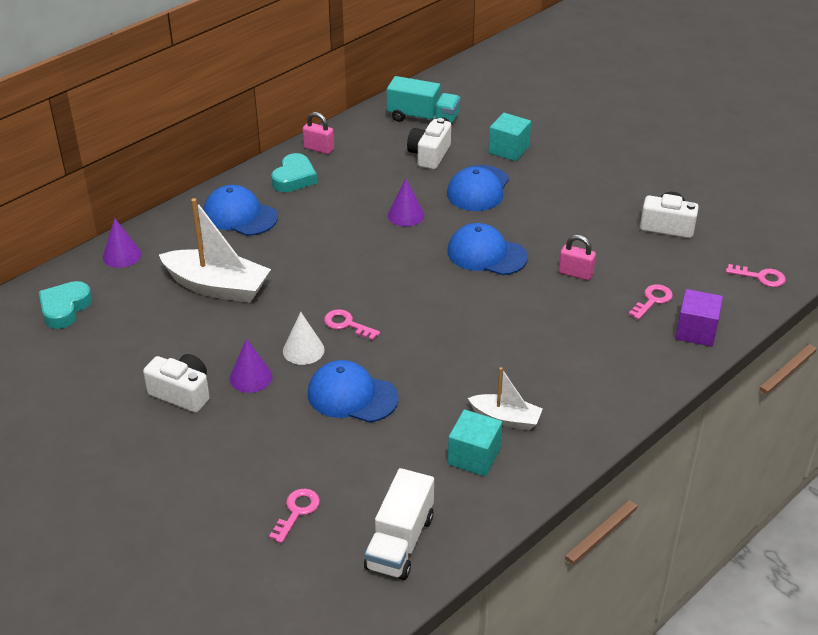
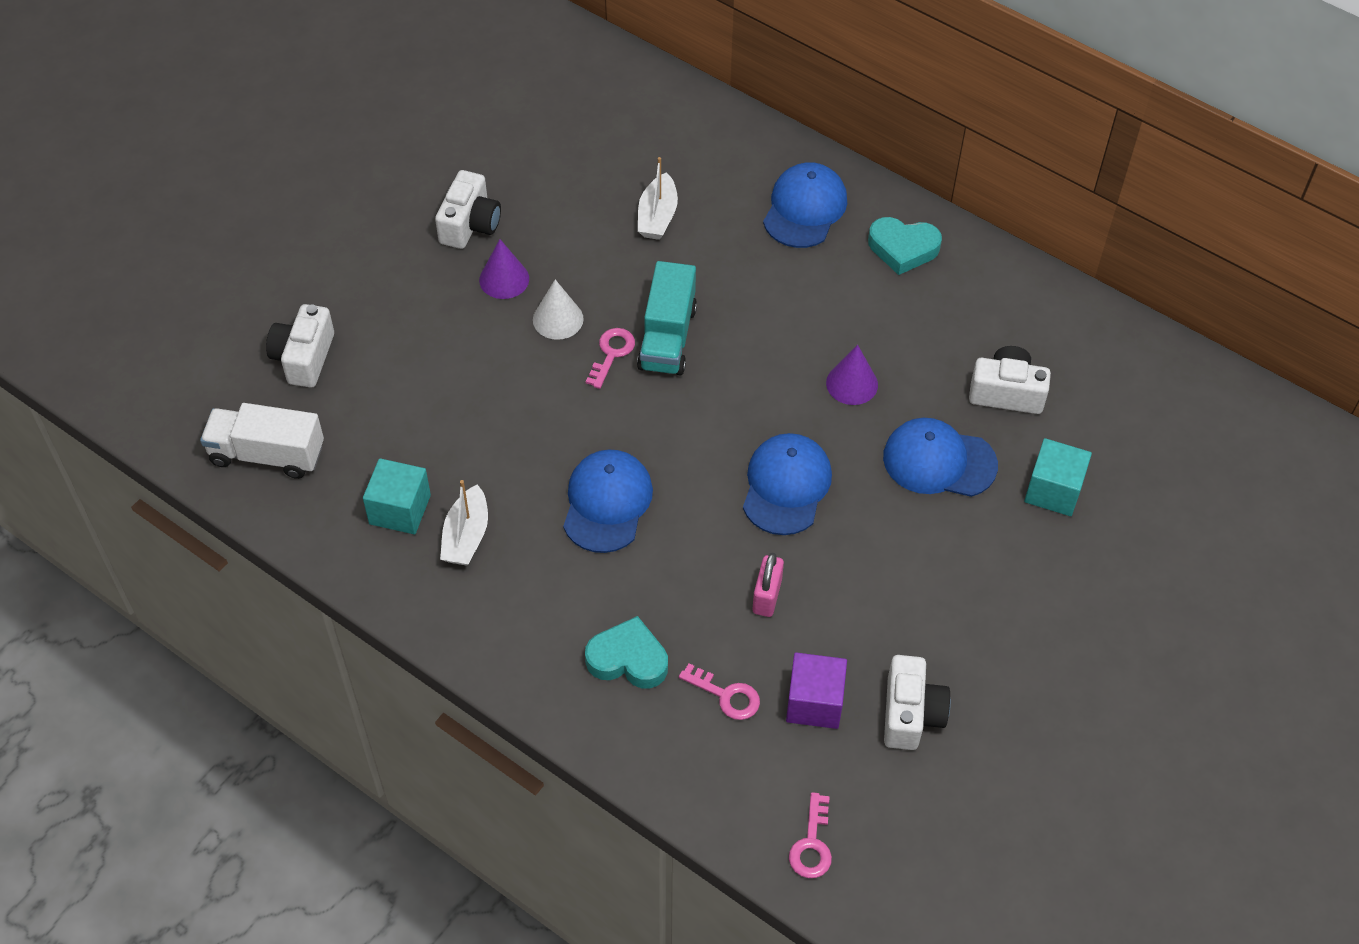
camera: 80 degrees right, 15 degrees up
(64, 308) = (592, 92): turquoise heart -> turquoise heart (628, 659)
(122, 255) = (697, 116): purple cone -> none
(217, 287) = (657, 216): white boat -> white boat, size x0.58
(297, 512) = (304, 358): pink key -> white camera
(319, 149) = (981, 263): pink padlock -> none
(352, 396) = (486, 378): blue cap -> blue cap (607, 503)
(423, 118) = (1103, 373): turquoise truck -> turquoise truck (667, 337)
(696, 331) = (668, 752): purple cube -> purple cube (814, 702)

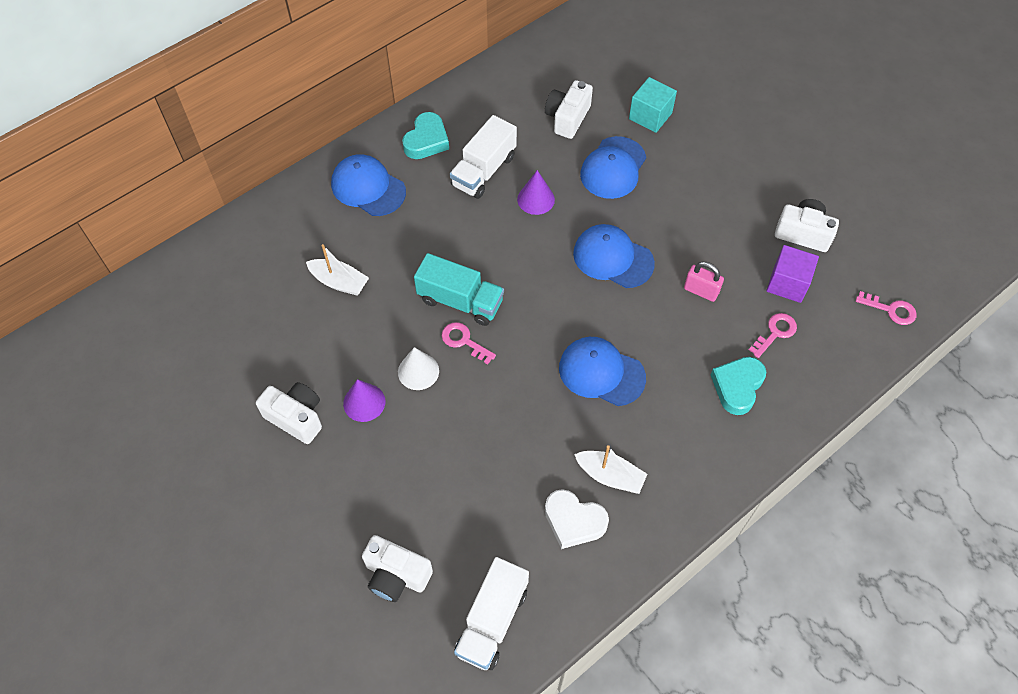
camera: 75 degrees left, 5 degrees up
(400, 509) = (574, 521): turquoise cube -> white heart
(877, 319) = (484, 171): none -> white truck

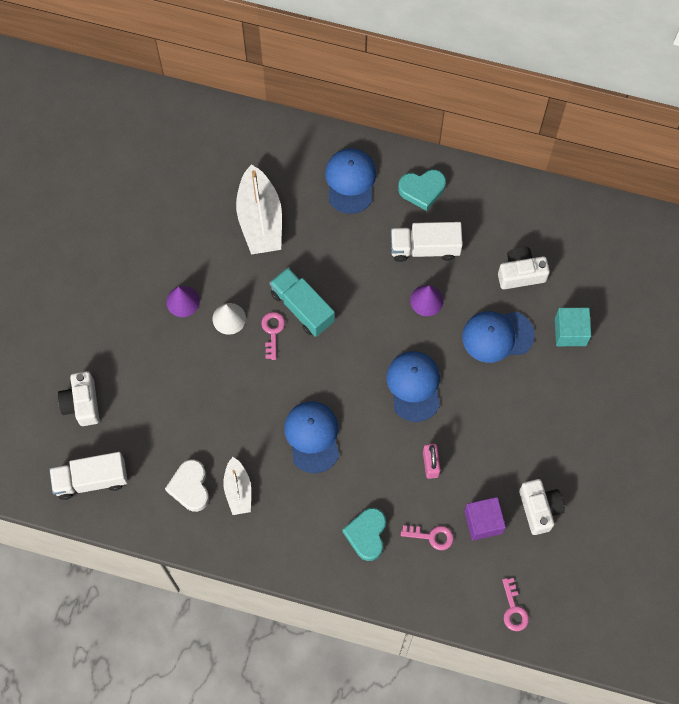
camera: 55 degrees right, 10 degrees up
(296, 417) = (143, 268): white camera -> none
(339, 282) = (260, 220): white boat -> white boat, size x1.74
(460, 301) = (302, 307): turquoise truck -> turquoise truck turned 150 degrees clockwise
(737, 386) = (366, 534): turquoise heart -> turquoise heart turned 75 degrees counterclockwise

